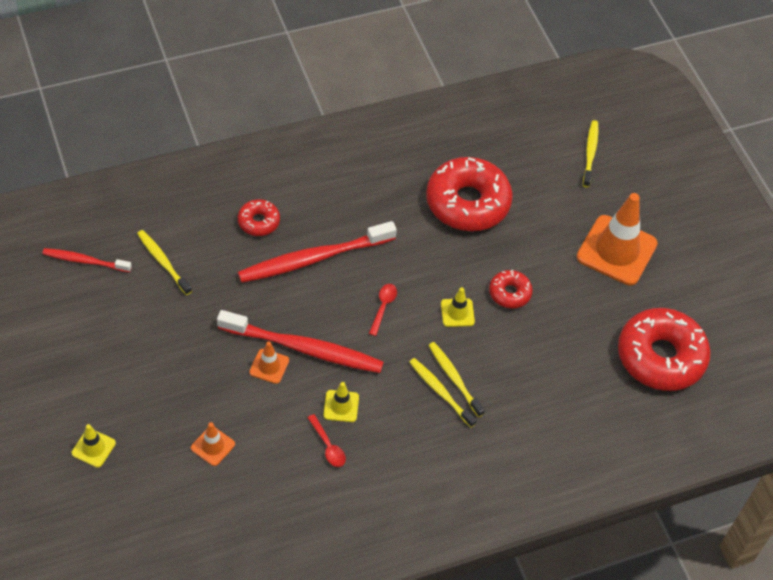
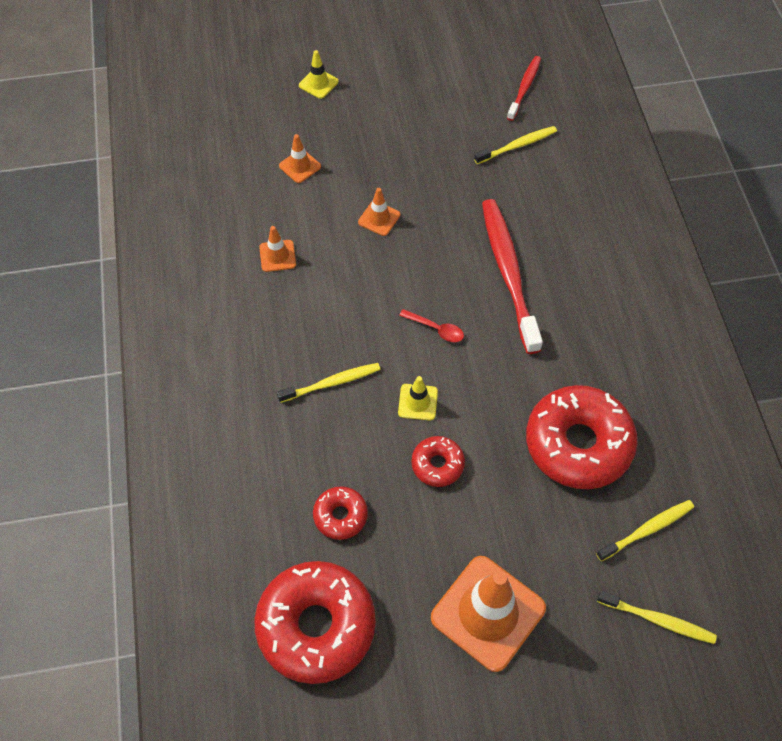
camera: 105 degrees right, 5 degrees up
(258, 222) = (562, 229): red donut -> red donut (340, 516)
(303, 348) = (395, 249): red toothbrush -> none
(328, 446) = (277, 256): red spoon -> orange traffic cone
(341, 406) = (320, 273): yellow traffic cone -> none
(440, 392) = (317, 366): yellow toothbrush -> yellow toothbrush (646, 530)

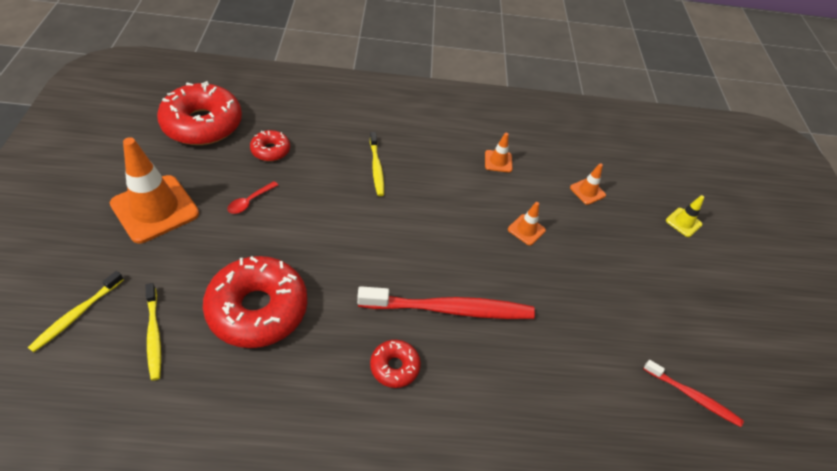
camera: 95 degrees right, 10 degrees down
(418, 402) = (341, 212): yellow traffic cone -> none
(436, 329) = (405, 240): red spoon -> red spoon (250, 201)
(437, 464) = (283, 210): red donut -> red donut (394, 367)
(517, 146) = (607, 363): yellow toothbrush -> none

